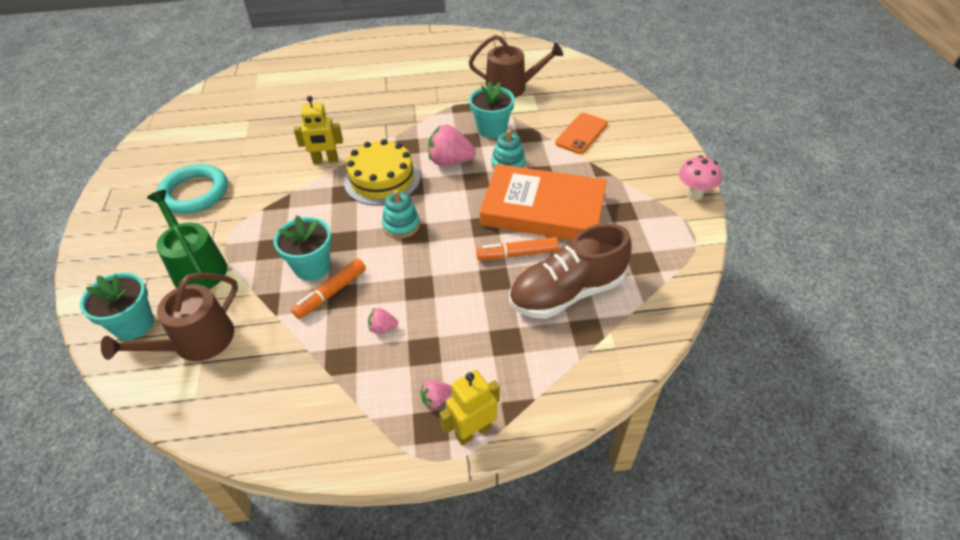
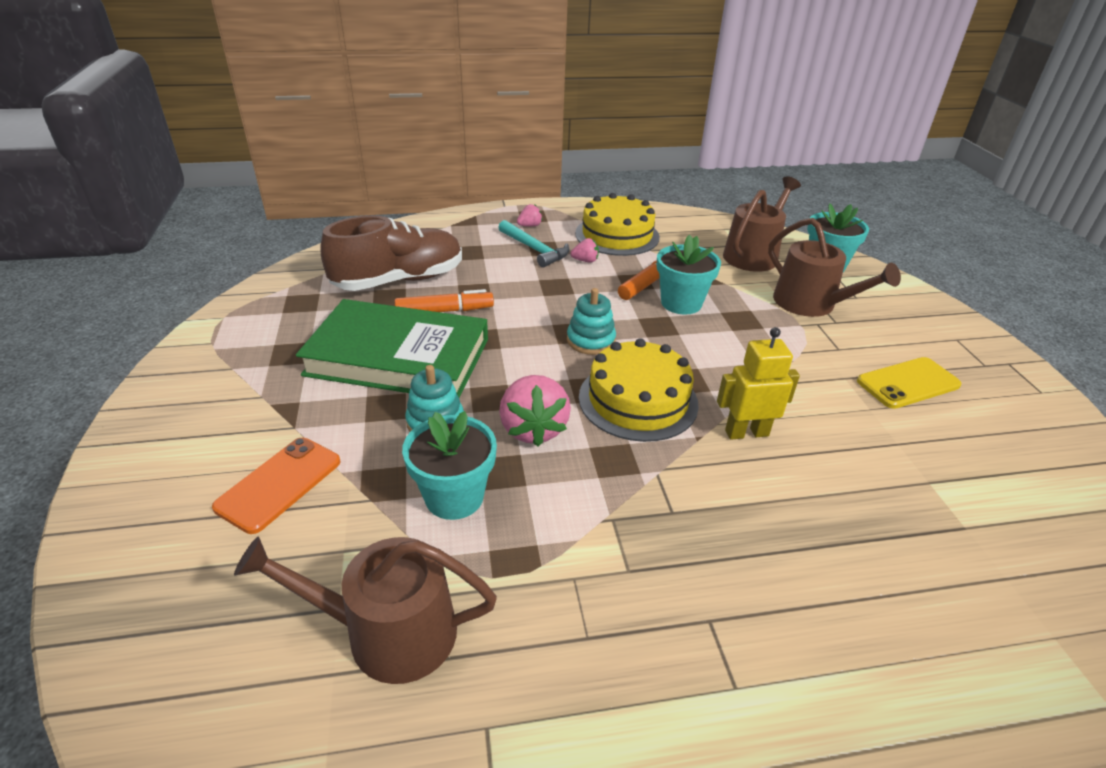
camera: 175 degrees right, 10 degrees down
(194, 193) = (908, 383): turquoise ring -> yellow phone
(197, 267) = (811, 304): green watering can -> brown watering can
(333, 379) = (617, 235): none -> yellow cake
(434, 347) = (534, 249): none -> turquoise hammer
(450, 161) = (533, 429): pink strawberry -> pink strawberry turned 75 degrees clockwise
(473, 431) = (500, 213): yellow robot -> none
(543, 209) = (398, 357): orange book -> green book
(694, 194) = (167, 374): pink mushroom -> none

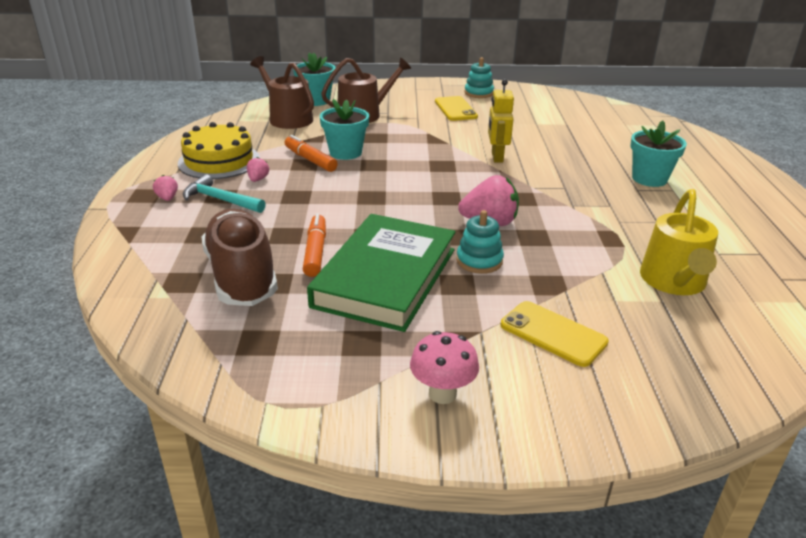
camera: 80 degrees left, 5 degrees down
(202, 405) = (442, 394): none -> pink mushroom
(279, 484) = (553, 334): orange phone -> yellow phone
(388, 632) = (674, 282): brown watering can -> yellow watering can
(454, 497) = (559, 256): turquoise flower pot -> turquoise flower pot (649, 179)
(534, 249) = (221, 200): turquoise hammer -> turquoise hammer turned 120 degrees counterclockwise
(590, 340) = (385, 191): turquoise stacking toy -> turquoise stacking toy (478, 93)
(638, 400) = (461, 183): yellow cake -> none

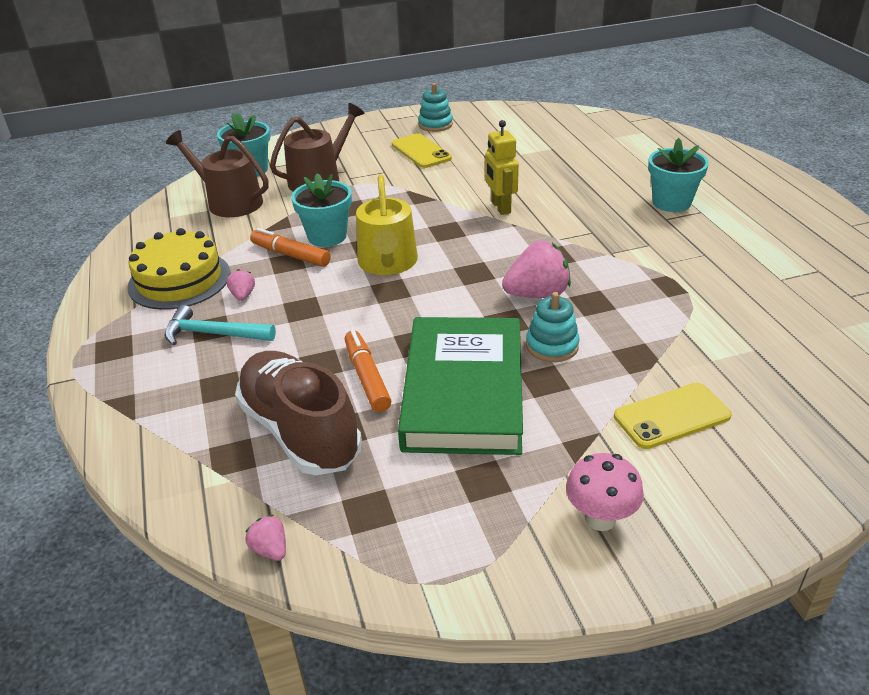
camera: 15 degrees left, 5 degrees up
(167, 198) = (145, 346): pink strawberry -> pink strawberry (270, 549)
(553, 334) = (672, 416): yellow phone -> yellow phone turned 45 degrees counterclockwise
(674, 282) = (755, 324): yellow watering can -> yellow watering can (388, 263)

